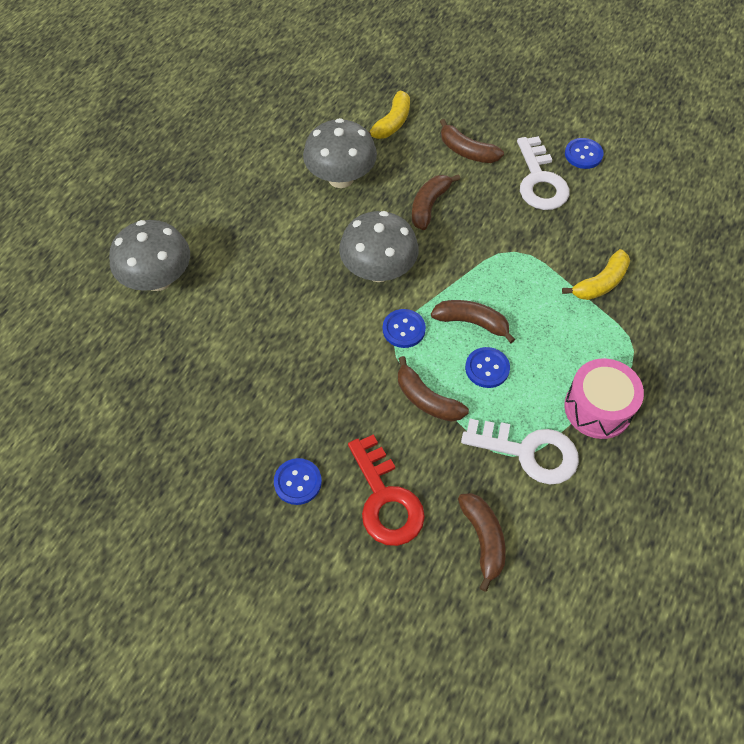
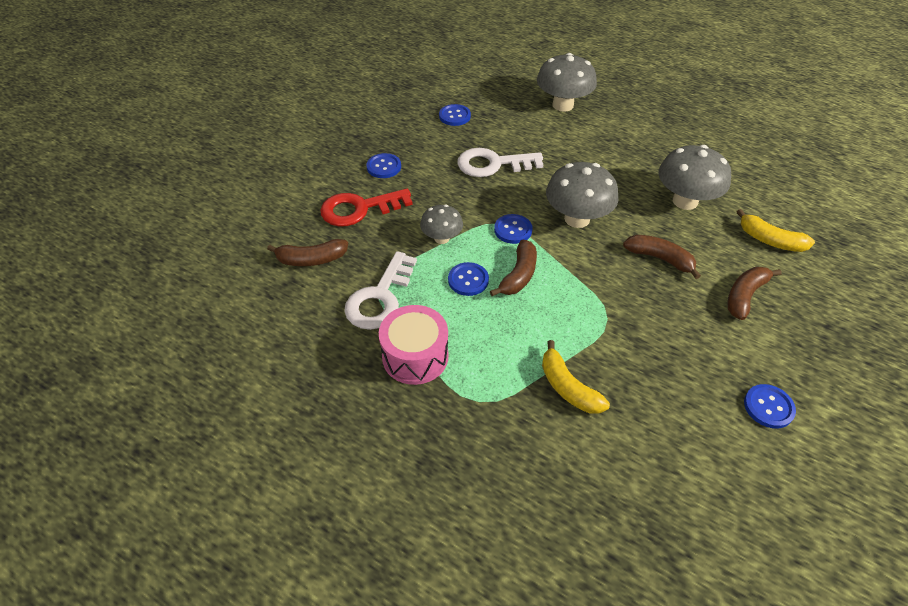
camera: 95 degrees right, 10 degrees down
(179, 405) = (454, 116): none -> blue button
(426, 399) = (441, 238): brown banana -> grey mushroom
(540, 181) = (713, 355): white key -> white key (492, 164)

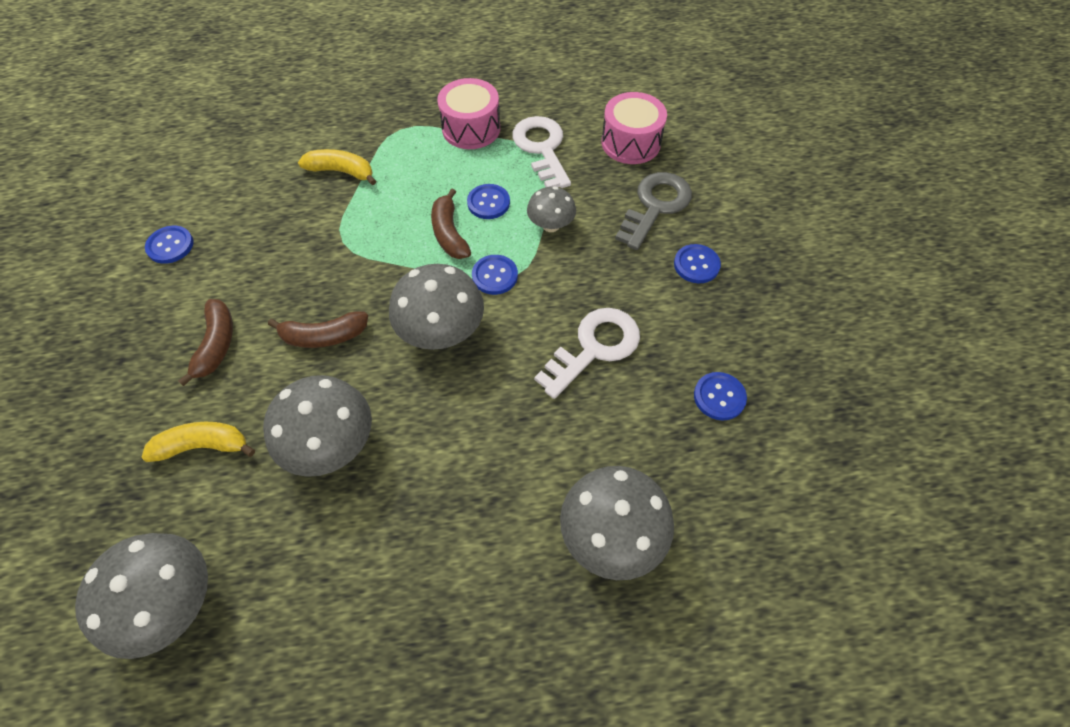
camera: 140 degrees right, 10 degrees up
(311, 259) = (630, 143): brown banana -> pink drum
(359, 209) = (655, 206): red key -> grey key
(803, 183) = (172, 602): none -> grey mushroom

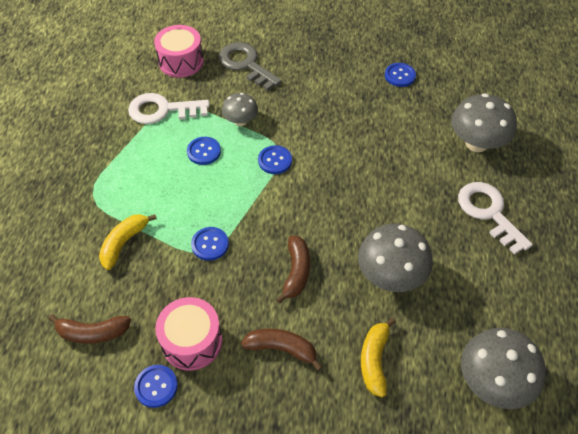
camera: 75 degrees left, 5 degrees down
(441, 332) = (314, 199): grey mushroom -> none
(449, 233) = (224, 180): brown banana -> brown banana (92, 333)
(471, 128) = (118, 148): pink drum -> pink drum (192, 341)
(594, 347) = (350, 121): white key -> white key (489, 212)
(696, 265) = (302, 59): blue button -> blue button (210, 244)

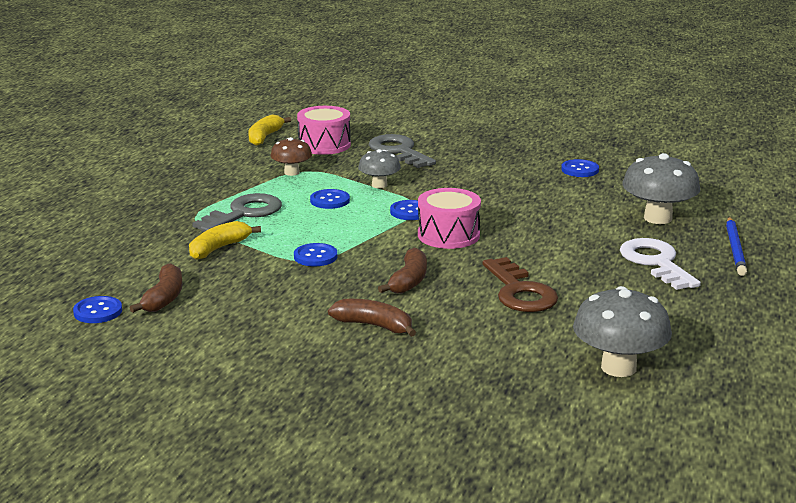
camera: 10 degrees right, 30 degrees down
(92, 333) = (164, 298): brown banana -> brown banana turned 90 degrees counterclockwise
(134, 182) = (244, 213): none -> grey key
(156, 386) = (222, 336): blue button -> blue button (98, 311)
(162, 110) = (291, 172): white key -> brown mushroom
(192, 341) = (272, 312): pink drum -> pink drum (448, 235)
(374, 360) = (480, 342): yellow banana -> yellow banana (265, 137)
(390, 276) = (520, 292): grey mushroom -> brown key
(546, 182) = (735, 249): none -> blue pencil

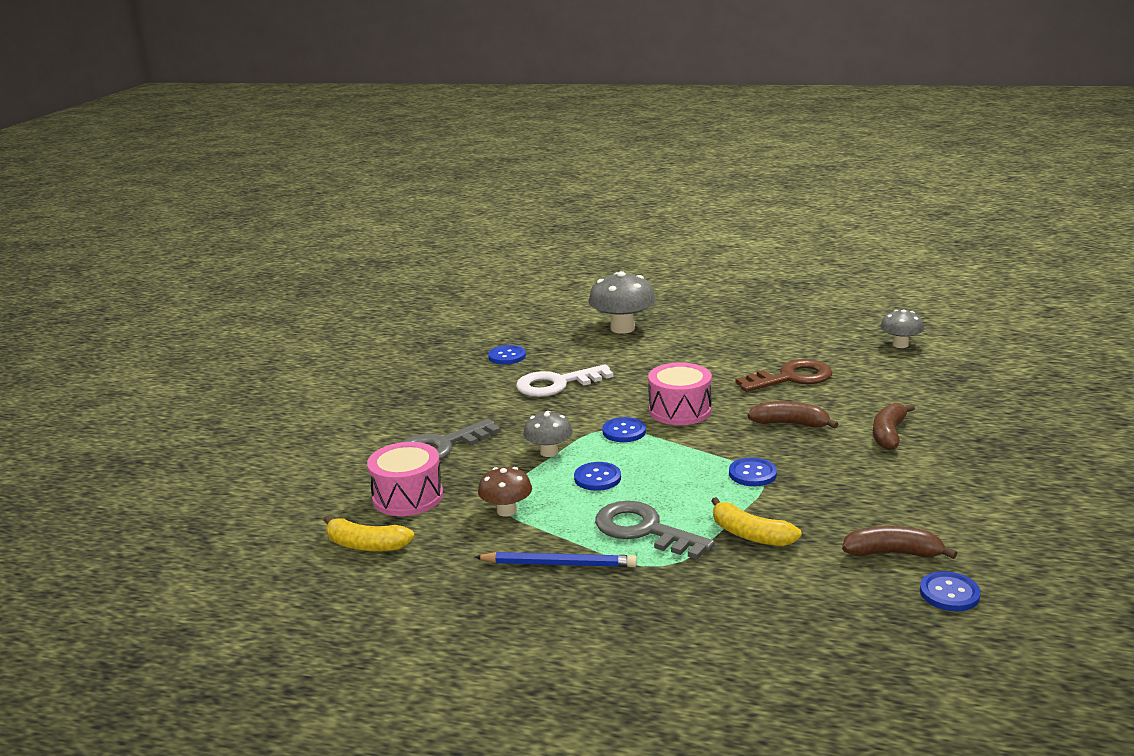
camera: 90 degrees left, 0 degrees up
(618, 367) = (900, 345): grey mushroom -> grey mushroom, size x0.59
(655, 262) = (714, 331): white key -> white key (556, 384)
(735, 249) = (679, 306): blue pencil -> blue pencil (558, 564)

